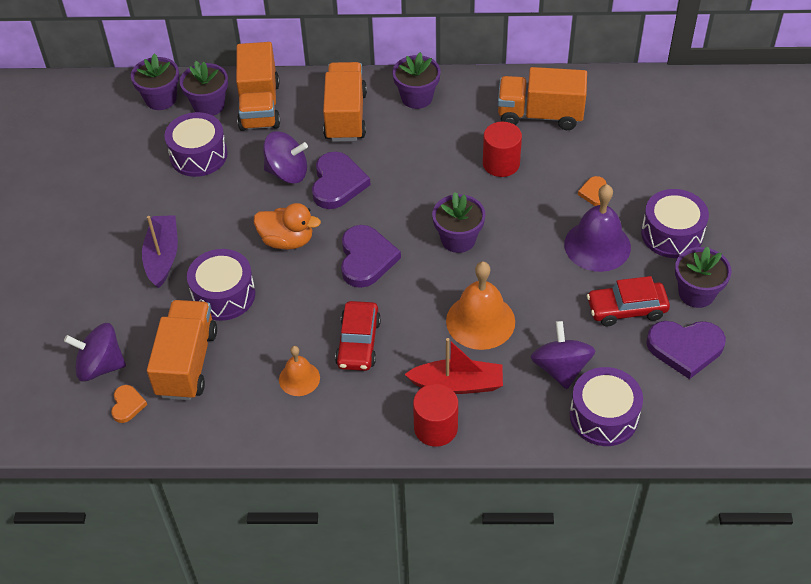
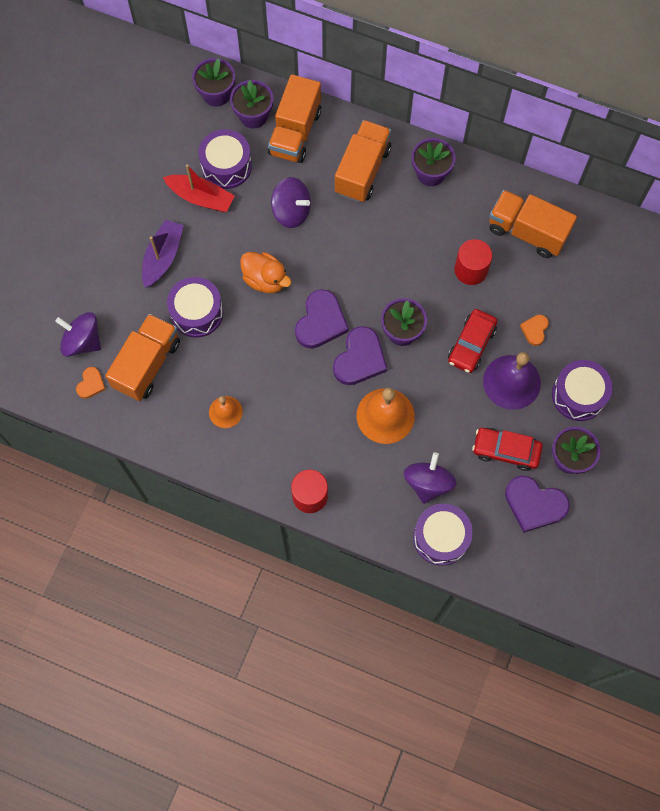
camera: 20 degrees right, 20 degrees up
(337, 183) = (328, 238): purple heart -> purple heart (360, 359)
(358, 343) = (283, 398): red car -> red car (471, 344)
(457, 384) = (342, 465): red boat -> red boat (201, 198)

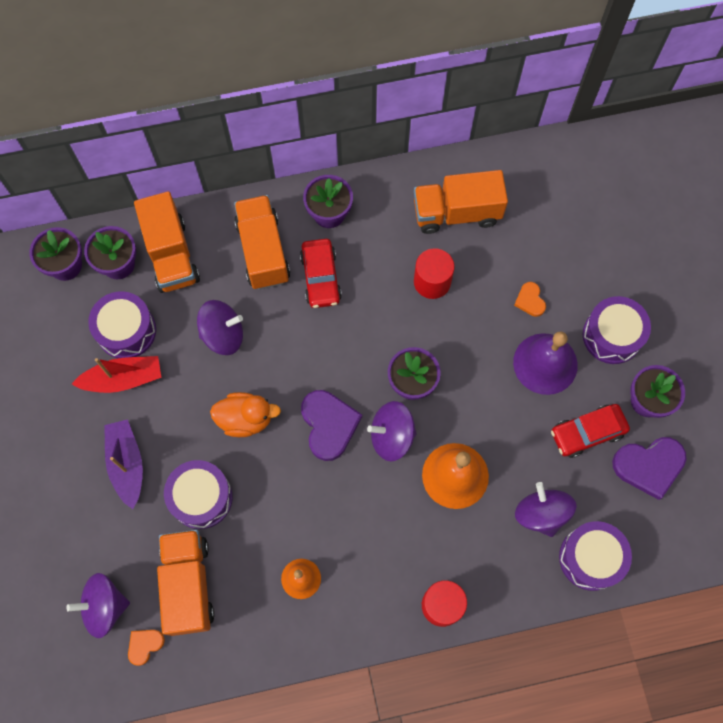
camera: 35 degrees left, 0 degrees up
(91, 384) = (145, 645): orange heart -> orange heart turned 120 degrees counterclockwise
(360, 359) = (392, 436): purple heart -> purple spinning top
(471, 344) = (484, 352): red car -> red car (321, 277)

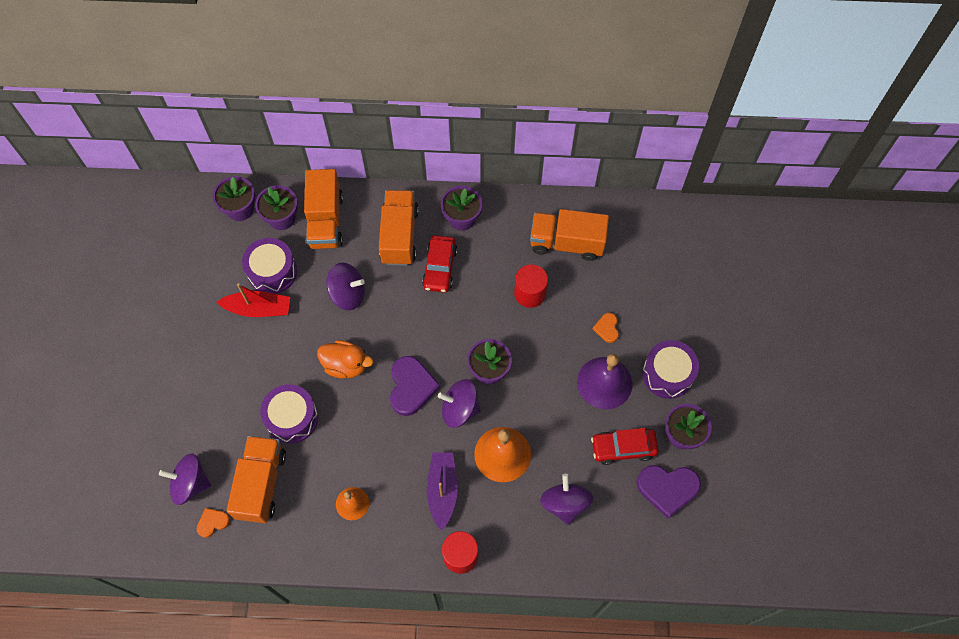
camera: 15 degrees right, 5 degrees down
(127, 464) = (241, 376): purple boat -> purple boat (442, 490)
(590, 558) = (596, 551): purple drum -> none

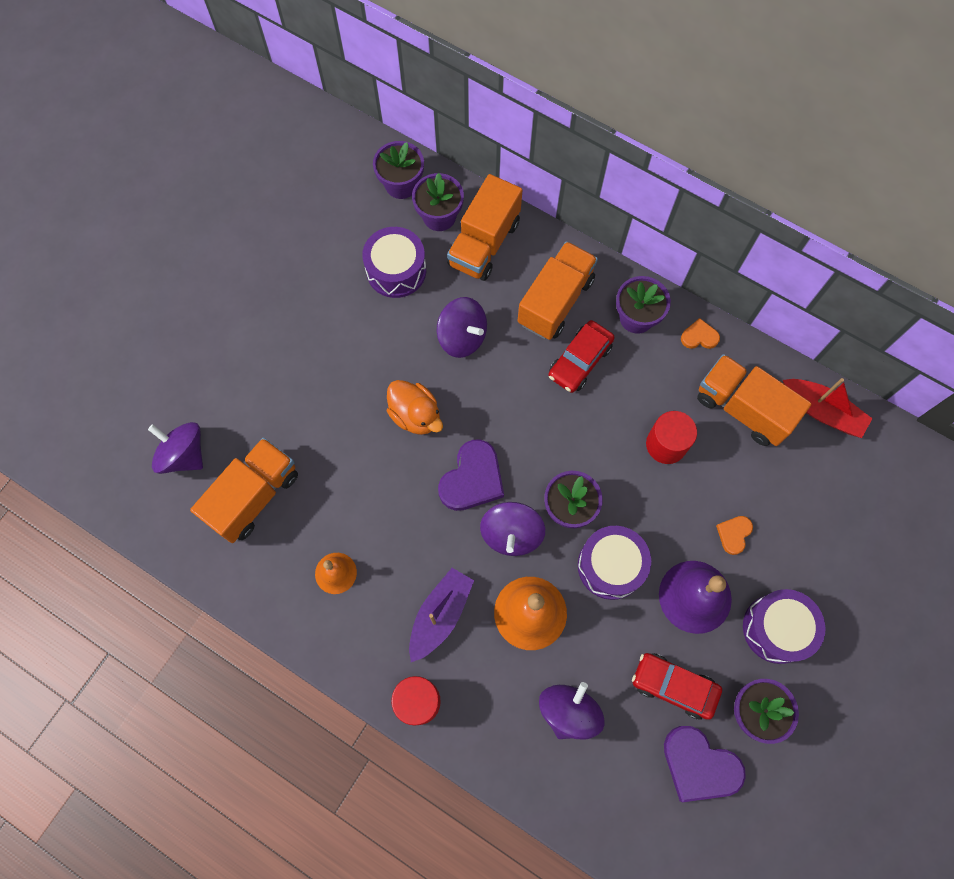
camera: 30 degrees right, 5 degrees up
(212, 522) = (182, 509): orange heart -> orange heart (699, 336)
(258, 309) = (359, 303): red boat -> red boat (822, 411)
(292, 418) = (326, 442): purple drum -> purple drum (611, 566)
(460, 409) = (511, 534): purple spinning top -> purple spinning top turned 120 degrees counterclockwise

